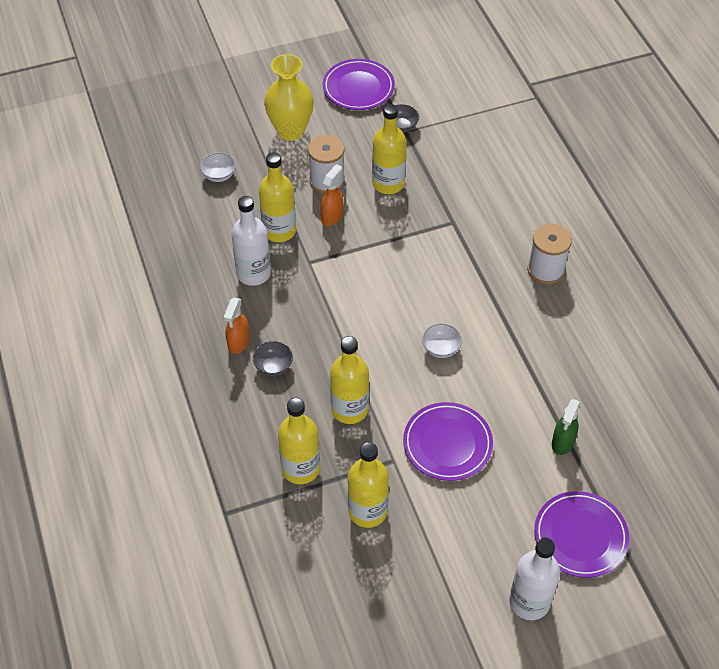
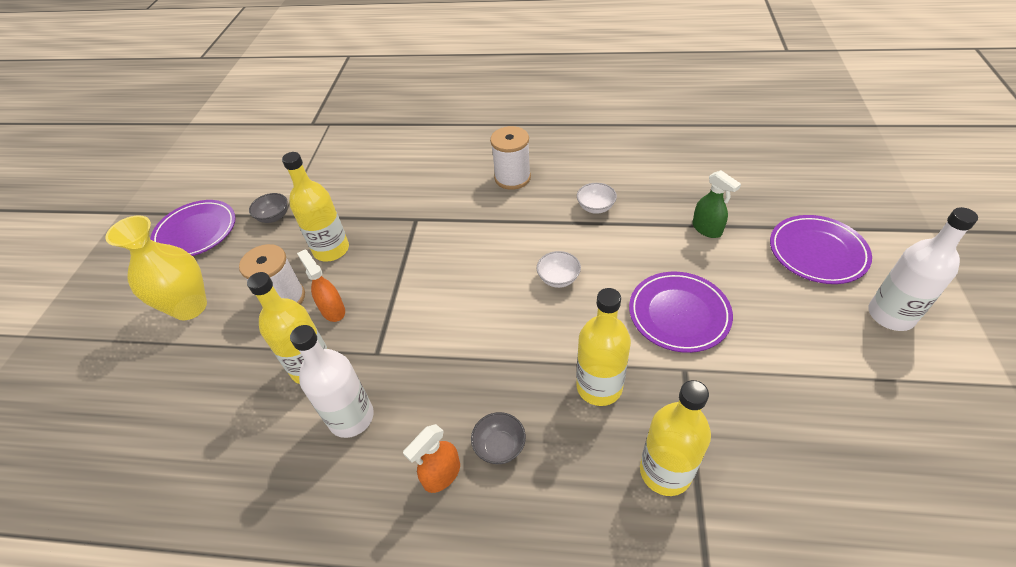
camera: 60 degrees left, 5 degrees down
(219, 175) = (180, 402): white bowl -> white bowl (595, 207)
(238, 342) = (441, 475): orange spray bottle -> orange spray bottle turned 90 degrees clockwise
(367, 511) = (747, 419): yellow bottle -> none

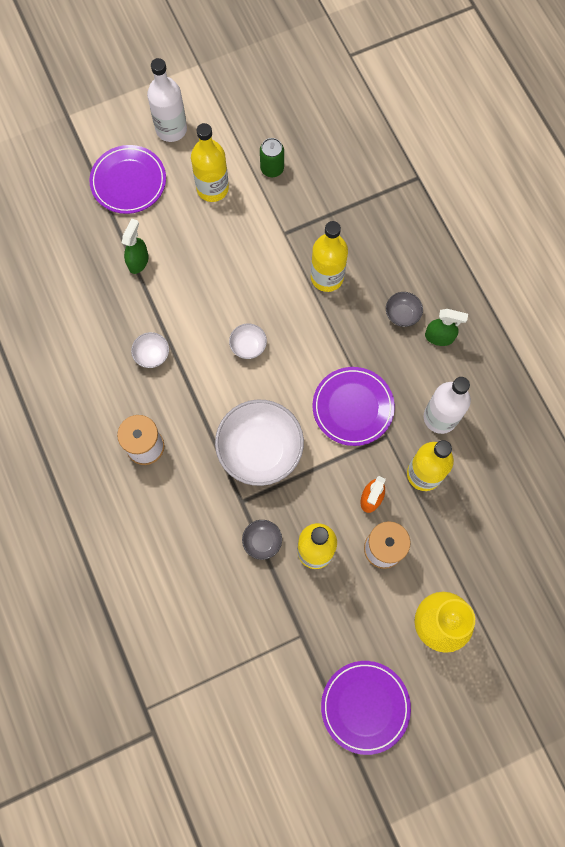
camera: 125 degrees left, 25 degrees up
(274, 217) = (307, 643): grey bowl -> grey bowl (262, 541)
(441, 475) = (439, 337): orange spray bottle -> green spray bottle
(448, 247) = (260, 450): none -> white bowl
(665, 471) = (362, 220): yellow bottle -> yellow bottle (212, 188)
(679, 314) = (238, 252): purple plate -> purple plate (353, 407)
(793, 398) = (272, 168): none -> green can

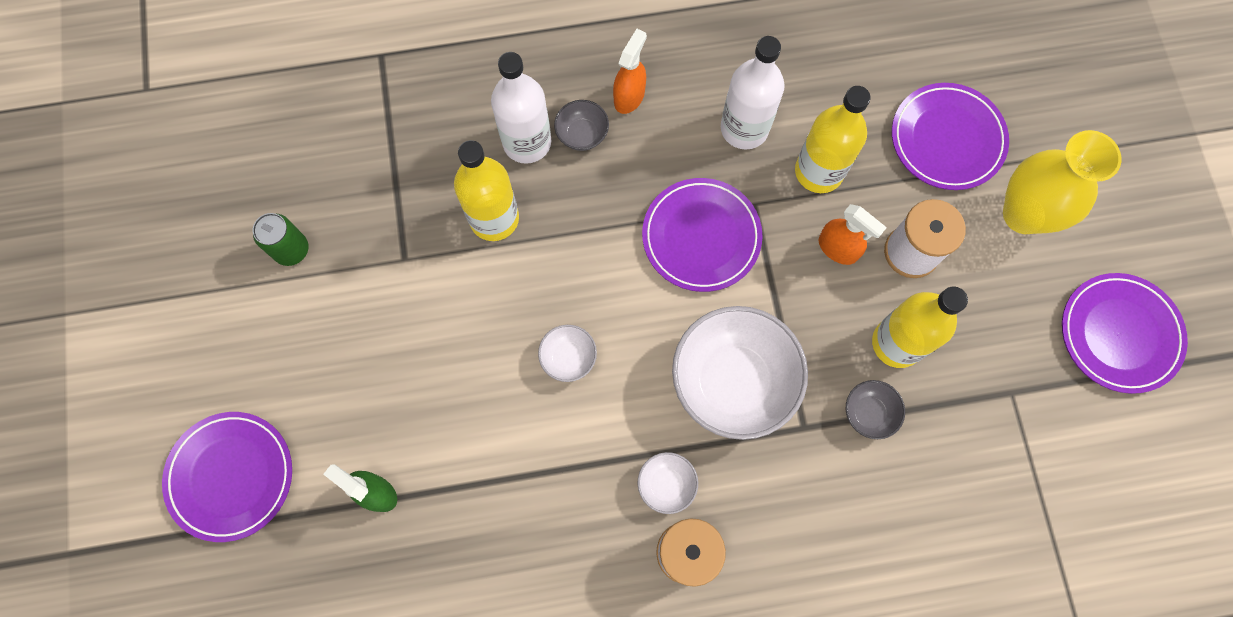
camera: 75 degrees left, 0 degrees up
(152, 355) = (541, 507): white bowl -> white bowl (666, 484)
(171, 129) = (163, 385): white bottle -> white bottle (527, 142)
(212, 188) = (292, 346): yellow bottle -> none
(439, 337) = (629, 96): green spray bottle -> orange spray bottle
(477, 558) = (947, 139): none -> purple plate

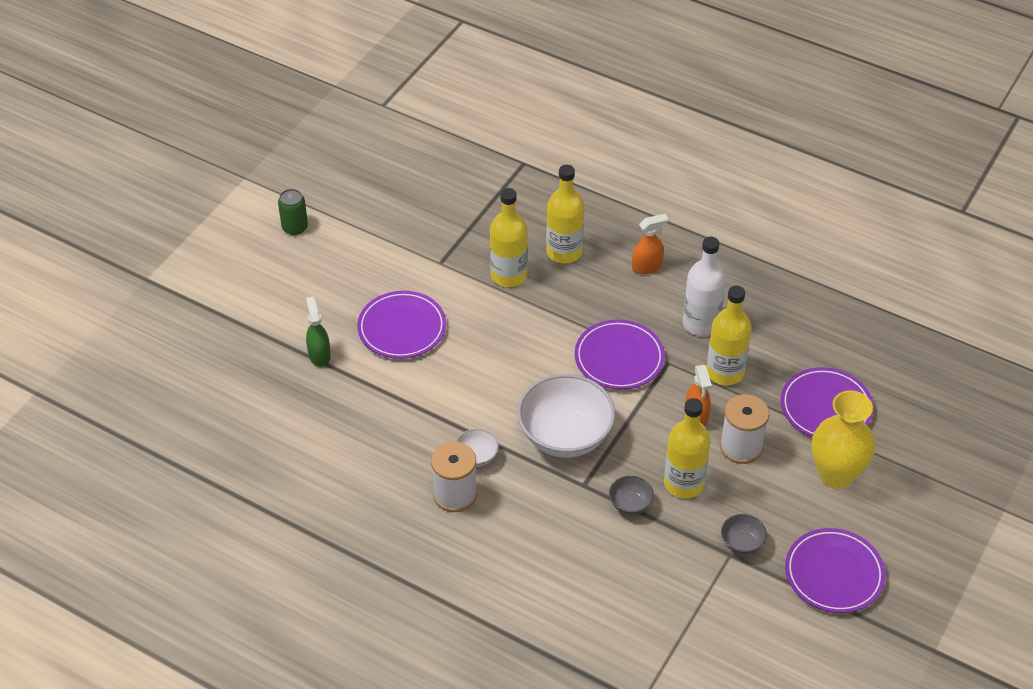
camera: 40 degrees right, 25 degrees down
(231, 476) = (255, 299): purple plate -> purple plate (402, 328)
(291, 250) = (385, 221): green can -> green can (295, 227)
(527, 142) = (564, 252): white bottle -> yellow bottle
(568, 358) = (483, 364): white bowl -> none
(582, 134) = (600, 267): grey bowl -> grey bowl (742, 543)

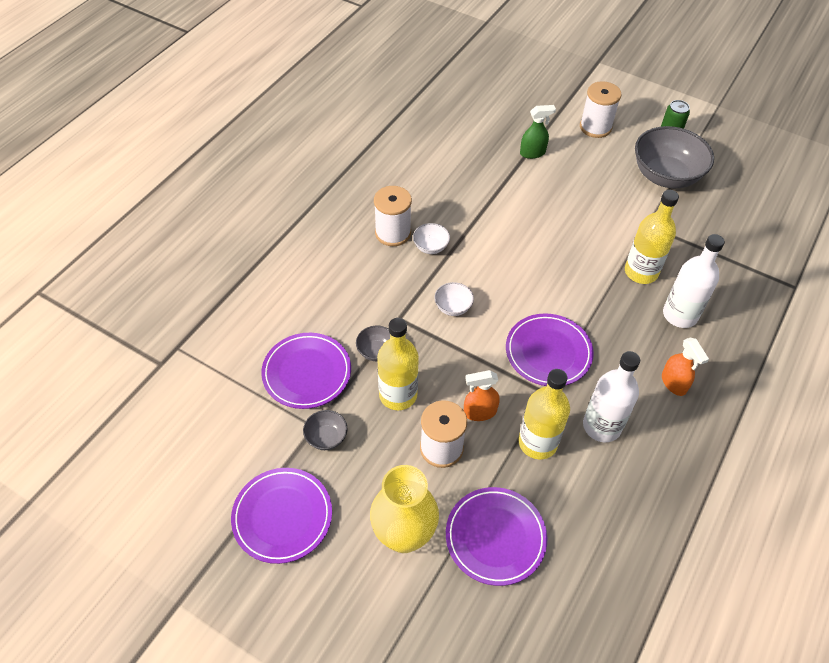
camera: 90 degrees right, 5 degrees up
(276, 292) = (595, 127): none -> white spool
(364, 239) = (665, 176): none -> grey bowl
(402, 328) = (567, 200): purple plate -> purple plate (307, 373)
(564, 252) = (680, 315): yellow bottle -> white bottle
(565, 436) = (453, 307): white bowl -> white bowl, size x0.45

